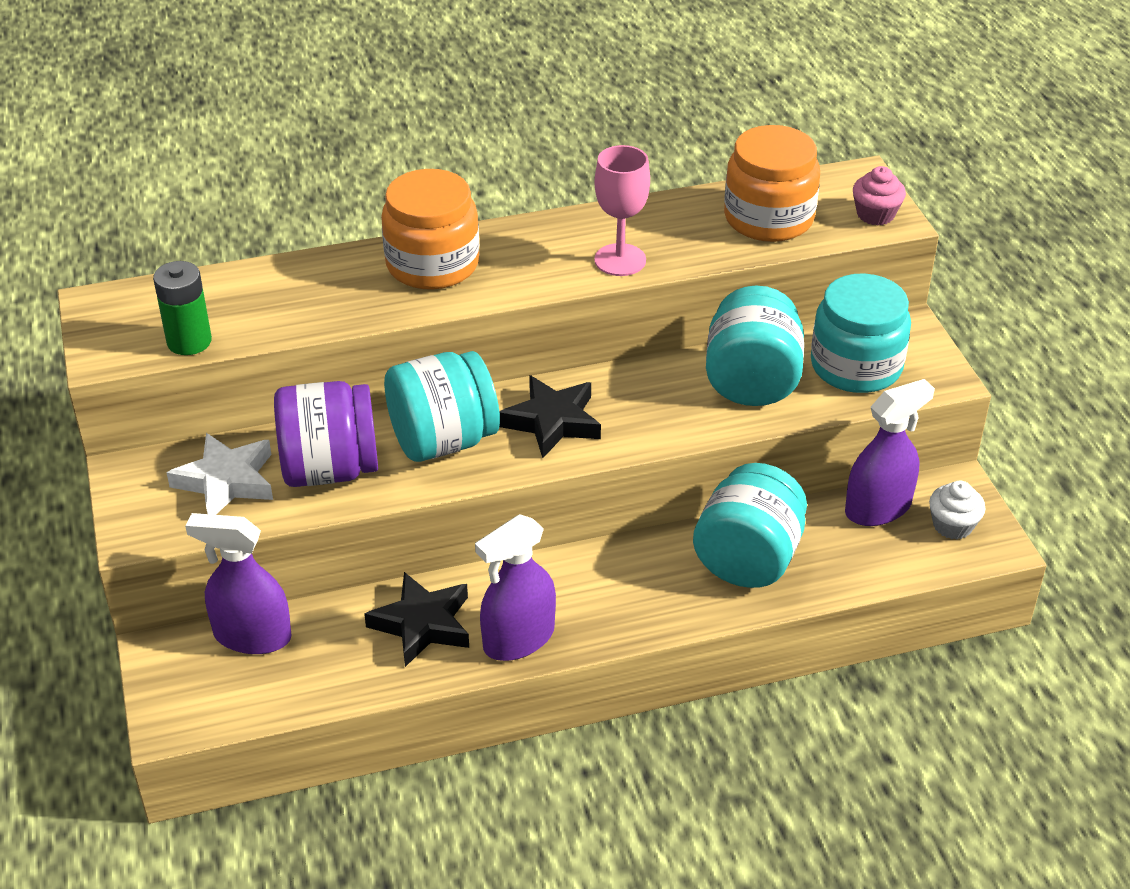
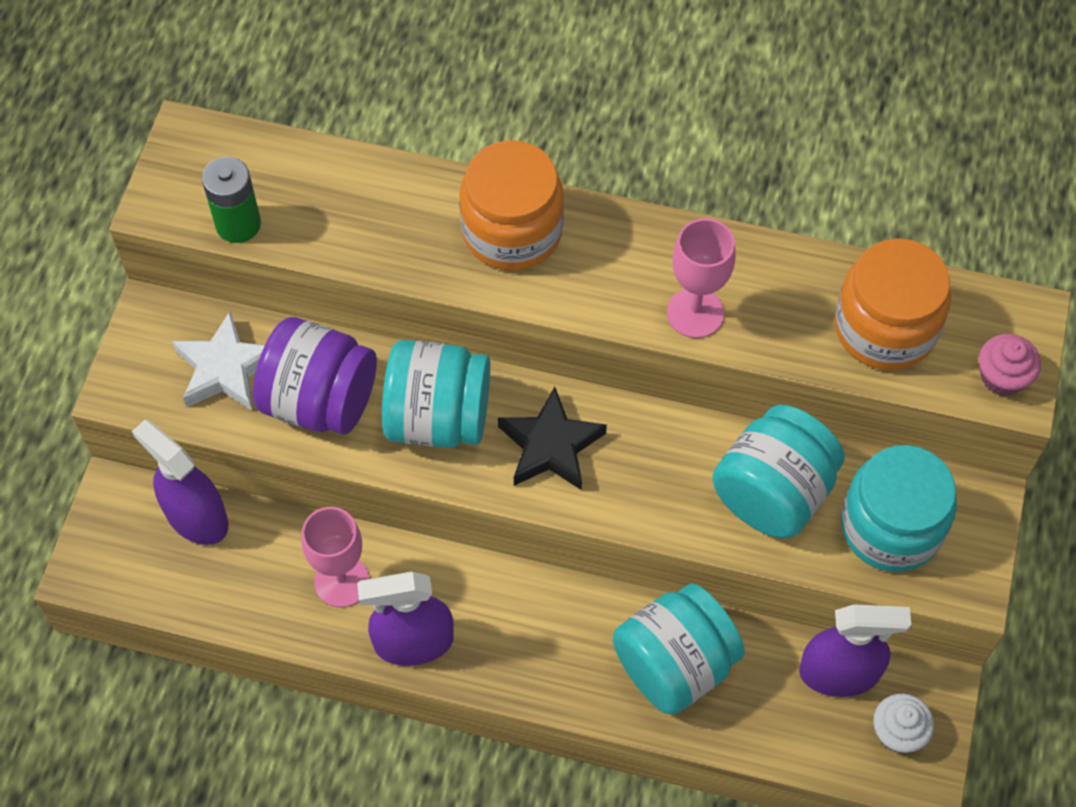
camera: 30 degrees right, 20 degrees up
(422, 624) = (342, 581): black star -> pink goblet

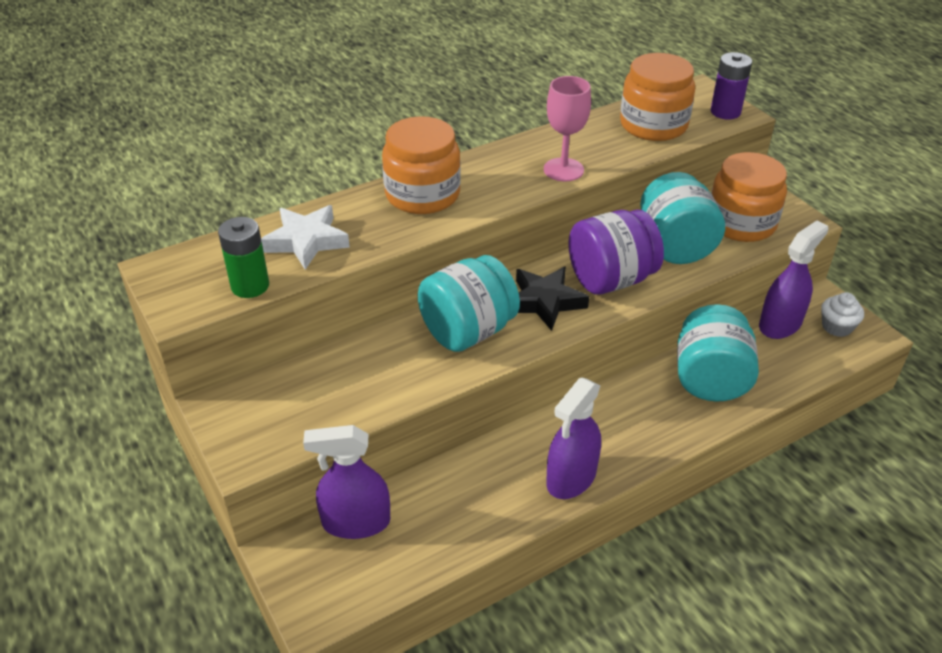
camera: 45 degrees left, 20 degrees down
(225, 369) = (305, 397): white star -> white star (306, 241)
(320, 400) = (388, 371): purple jar -> purple jar (611, 279)
(342, 581) = (491, 482): pink goblet -> none
(891, 526) = (741, 223): turquoise jar -> orange jar
(1002, 377) = (725, 112): pink cupcake -> purple battery

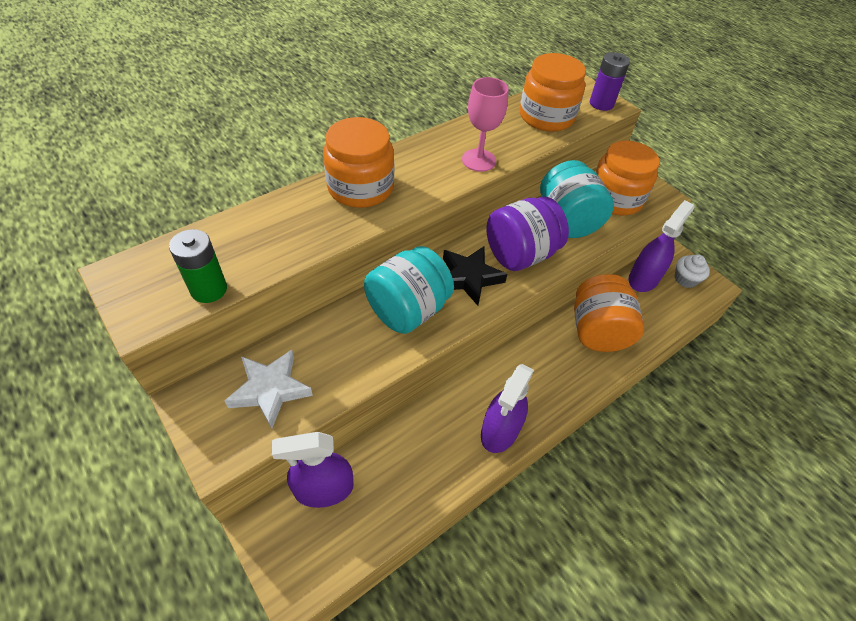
camera: 10 degrees left, 10 degrees up
(306, 241) = (259, 239): white star -> white star (270, 390)
(710, 379) = (597, 331): turquoise jar -> orange jar

